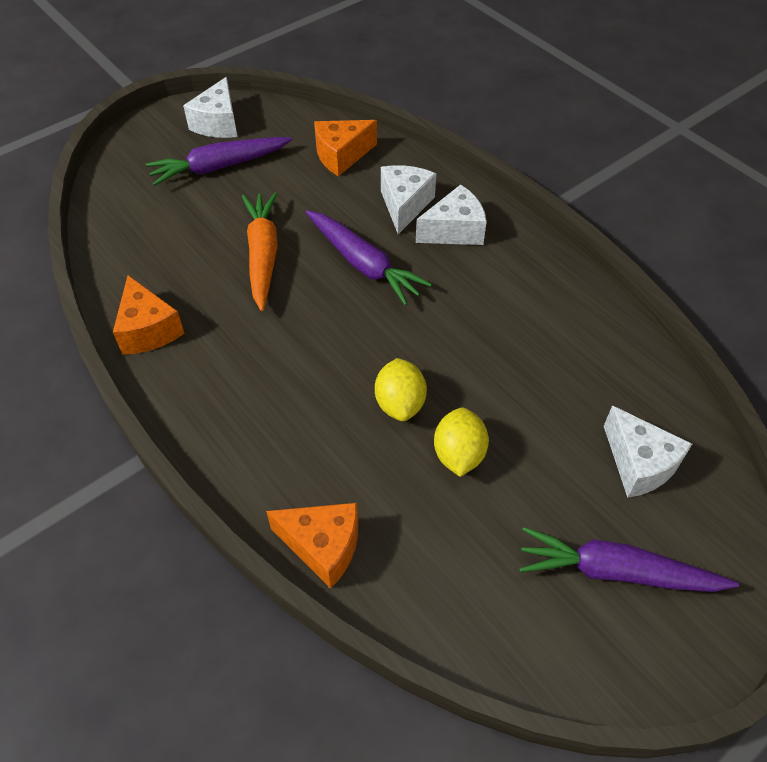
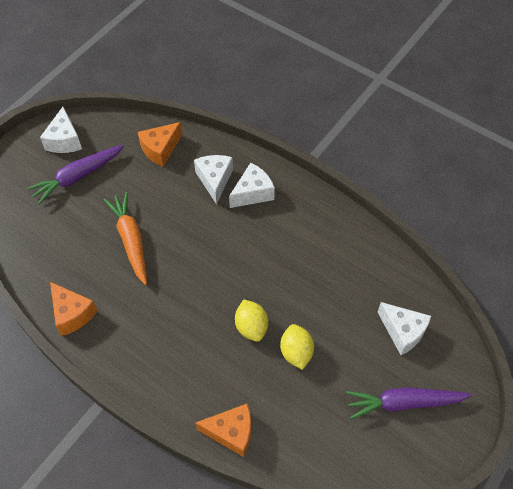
camera: 15 degrees left, 5 degrees up
(363, 264) = (200, 232): purple carrot -> none

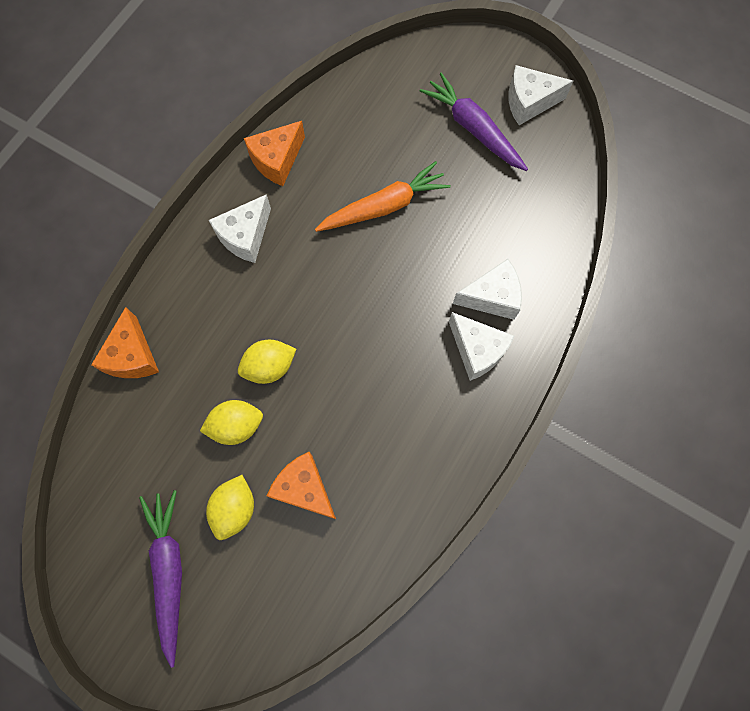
camera: 85 degrees right, 15 degrees up
(160, 149) = (534, 220): orange cheese -> orange cheese (304, 488)
(358, 355) = (235, 508): none -> yellow lemon
(403, 332) = (271, 571): white cheese -> white cheese (245, 236)

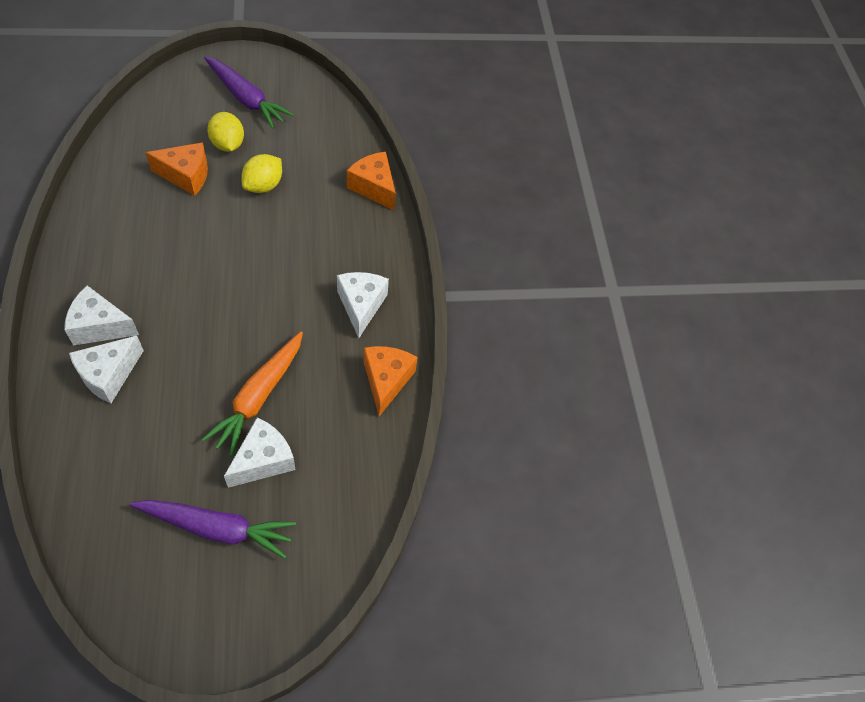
camera: 135 degrees right, 15 degrees down
(269, 367) = (267, 230): yellow lemon -> none
(529, 102) = (170, 600): white cheese -> white cheese (263, 460)

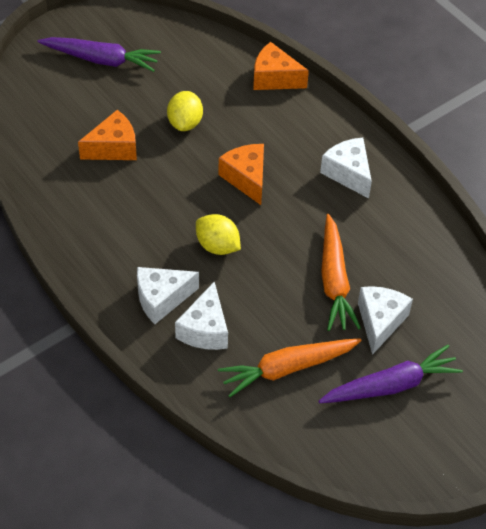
camera: 25 degrees left, 5 degrees down
(143, 454) = (287, 368): none -> orange carrot
(228, 144) = (123, 105): yellow lemon -> yellow lemon (217, 246)
(386, 381) = (416, 217): orange cheese -> orange cheese (246, 178)

